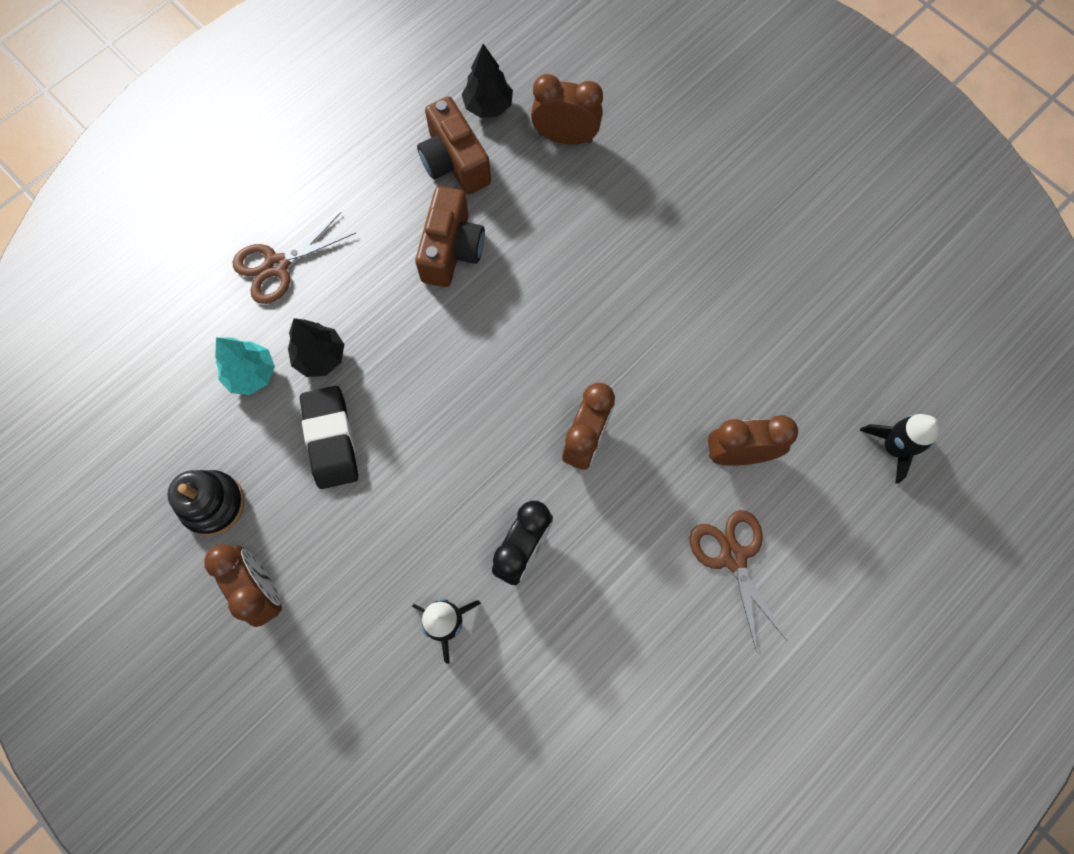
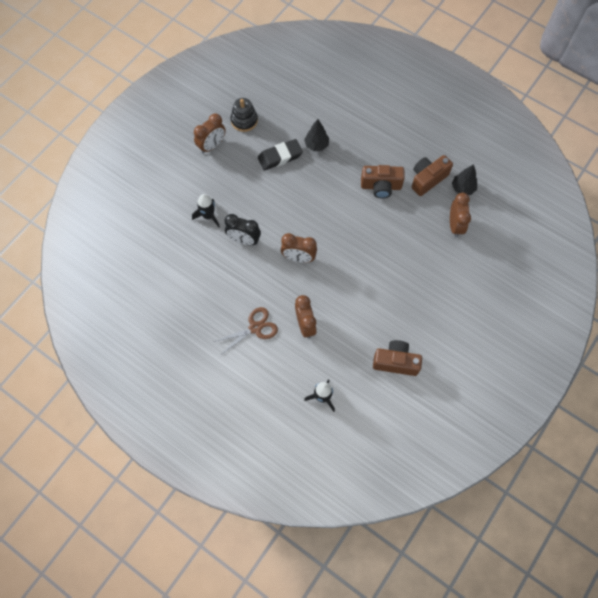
camera: 80 degrees right, 5 degrees down
(251, 374) = (303, 121): turquoise tree -> none
(277, 265) = (356, 119): brown scissors -> none
(832, 300) = (395, 362): none -> brown camera

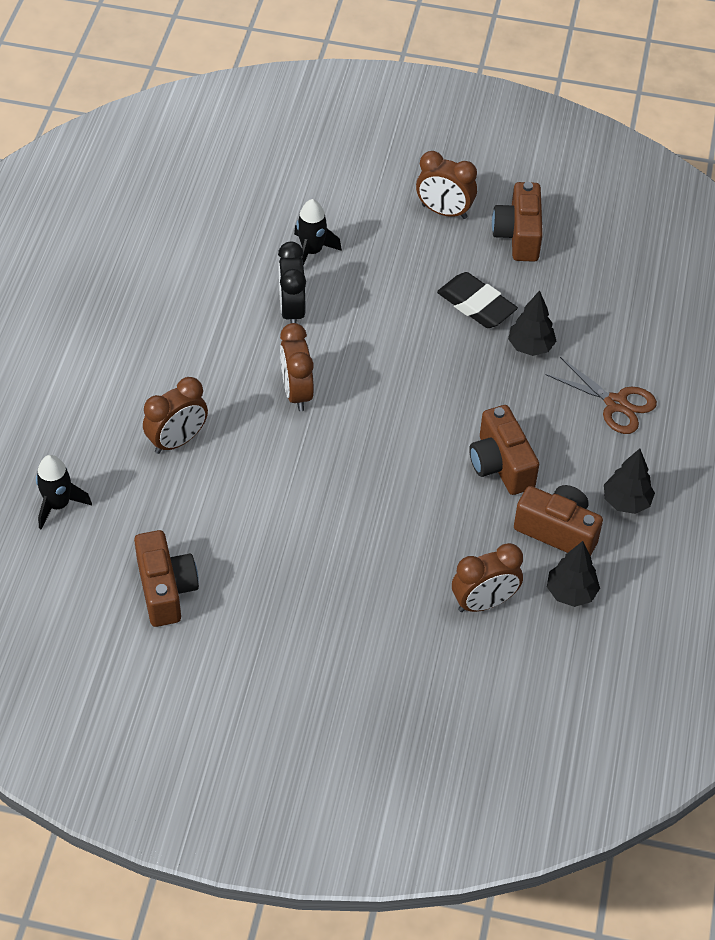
camera: 65 degrees right, 15 degrees down
(244, 120) = (518, 235): black stacking toy -> brown camera
(255, 328) = (142, 377): brown scissors -> brown scissors (616, 404)
(422, 145) = (626, 502): none -> black tree

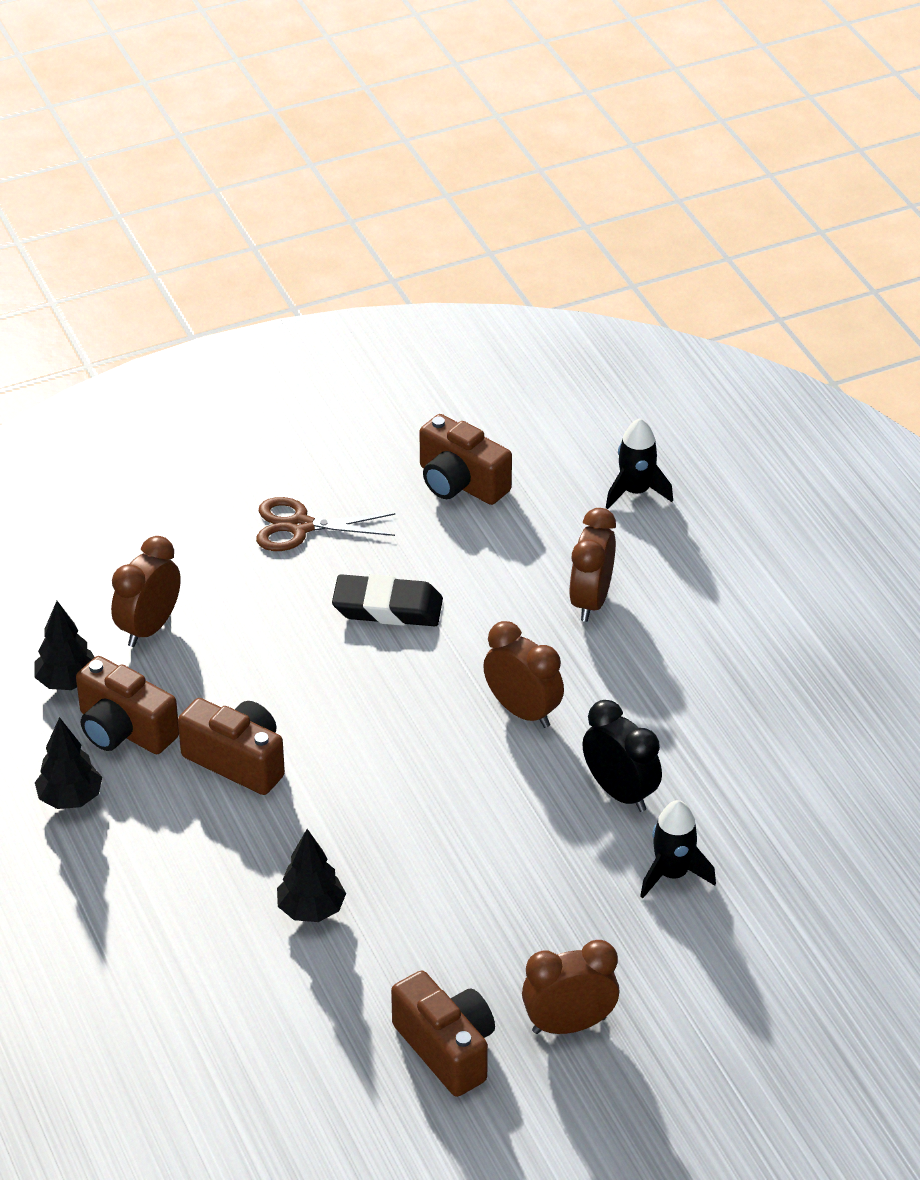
camera: 145 degrees right, 10 degrees down
(476, 305) = (418, 923): black eraser -> black eraser (387, 608)
(557, 531) = (124, 730): brown camera -> brown camera turned 45 degrees clockwise
(616, 404) = (158, 899): brown scissors -> brown scissors (300, 526)

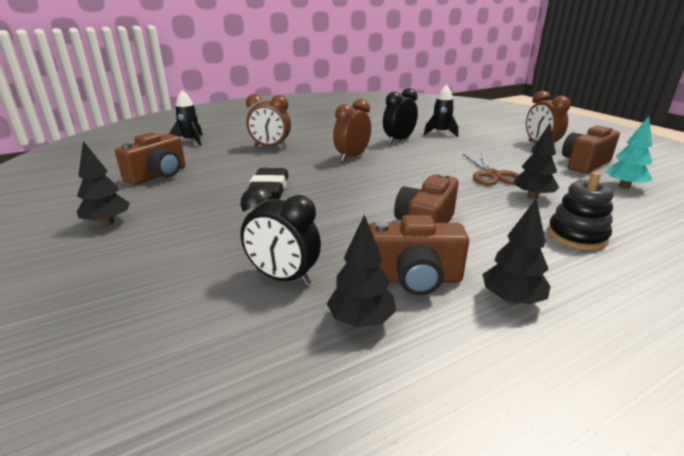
camera: 95 degrees left, 15 degrees down
(124, 730) = (414, 278): brown camera -> brown camera turned 60 degrees clockwise
(149, 628) = (283, 278): brown clock -> black clock
(183, 910) = (576, 236): none -> black stacking toy
(300, 526) = (174, 220): brown scissors -> brown scissors (492, 175)
(304, 470) = (108, 222): none -> black tree
(332, 1053) = (624, 186): none -> turquoise tree

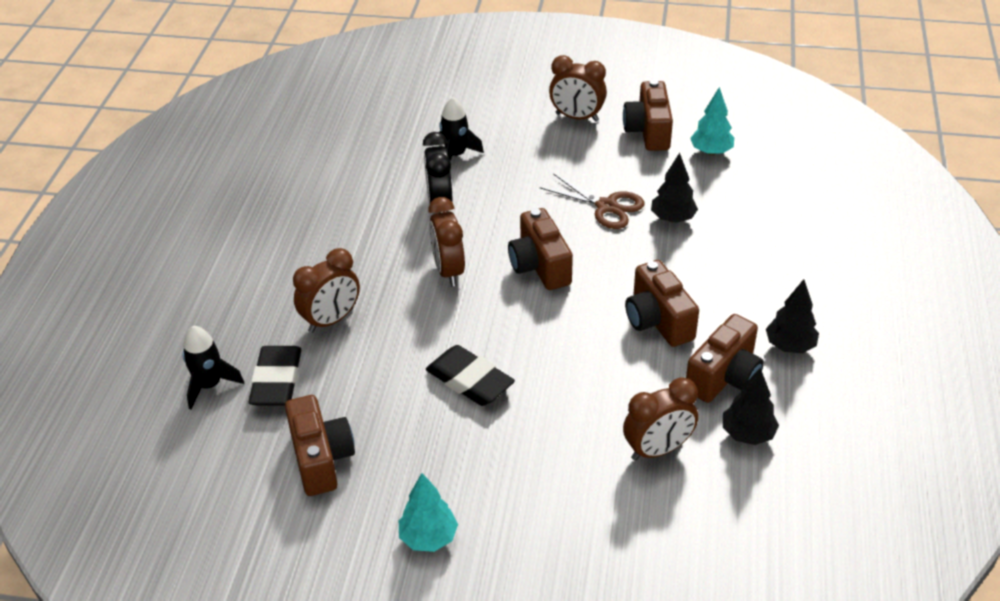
camera: 50 degrees left, 15 degrees up
(108, 222) = (428, 538): black tree -> turquoise tree
(209, 150) = (276, 381): none -> black eraser
(283, 278) = (657, 450): black clock -> brown clock
(401, 175) = (539, 266): none -> brown camera
(576, 236) = (751, 249): black stacking toy -> none

